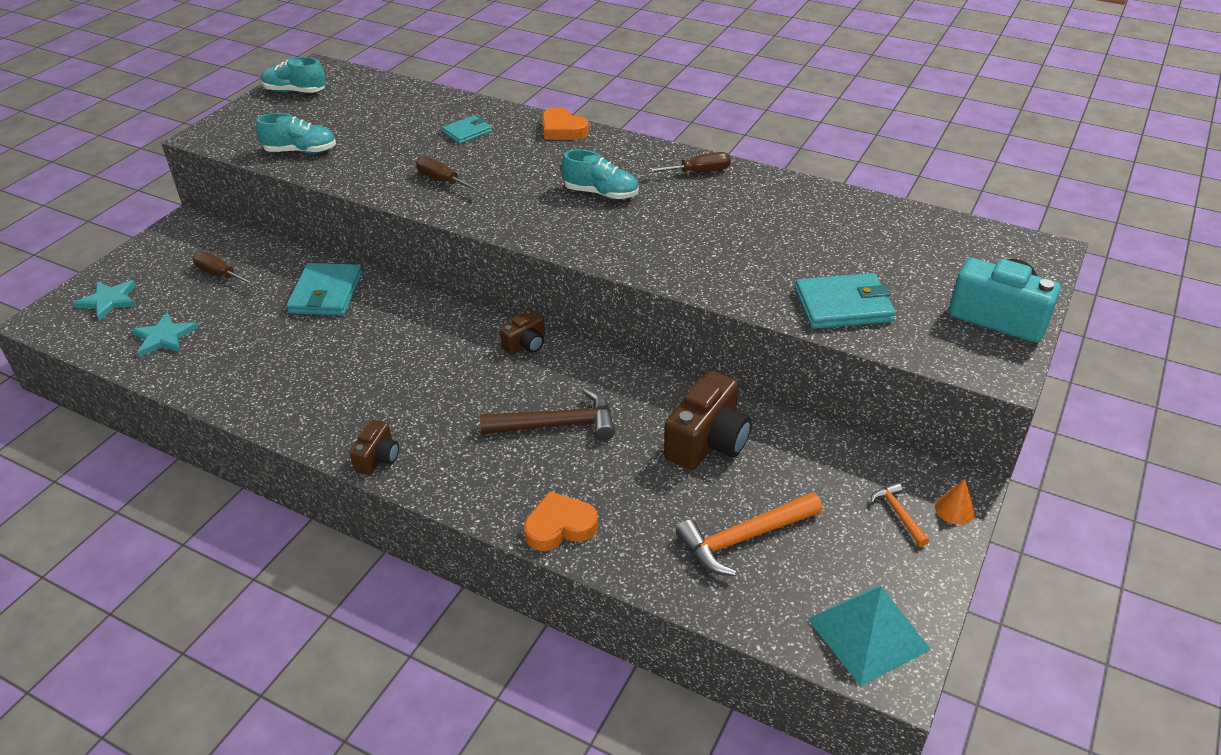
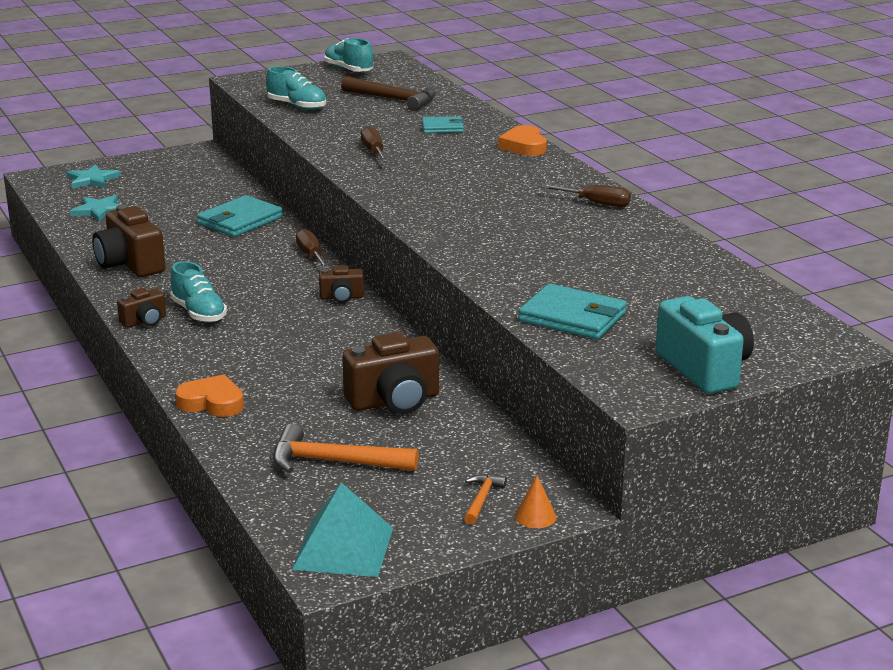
camera: 35 degrees right, 15 degrees down
(220, 275) = (182, 187): brown screwdriver -> brown screwdriver (311, 255)
(278, 392) = (130, 264): none -> brown camera
(557, 424) = (295, 349): brown hammer -> brown hammer (394, 99)
(601, 193) = (487, 193): turquoise shoe -> turquoise shoe (199, 313)

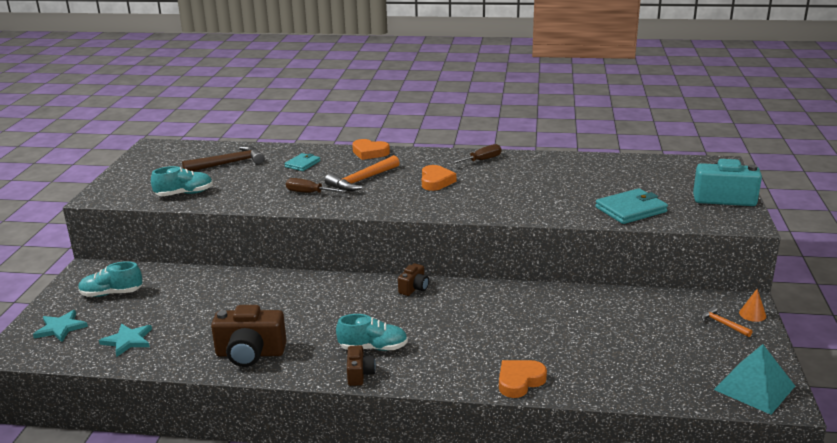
camera: 55 degrees left, 0 degrees up
(240, 221) = (240, 289): turquoise wallet -> none
(311, 255) = (336, 280): brown screwdriver -> none
(334, 462) = (642, 359): orange hammer -> orange hammer (362, 180)
(348, 70) = (147, 161): turquoise shoe -> turquoise shoe (111, 293)
(394, 401) = (578, 314): brown camera -> none
(494, 197) = (436, 181): none -> orange heart

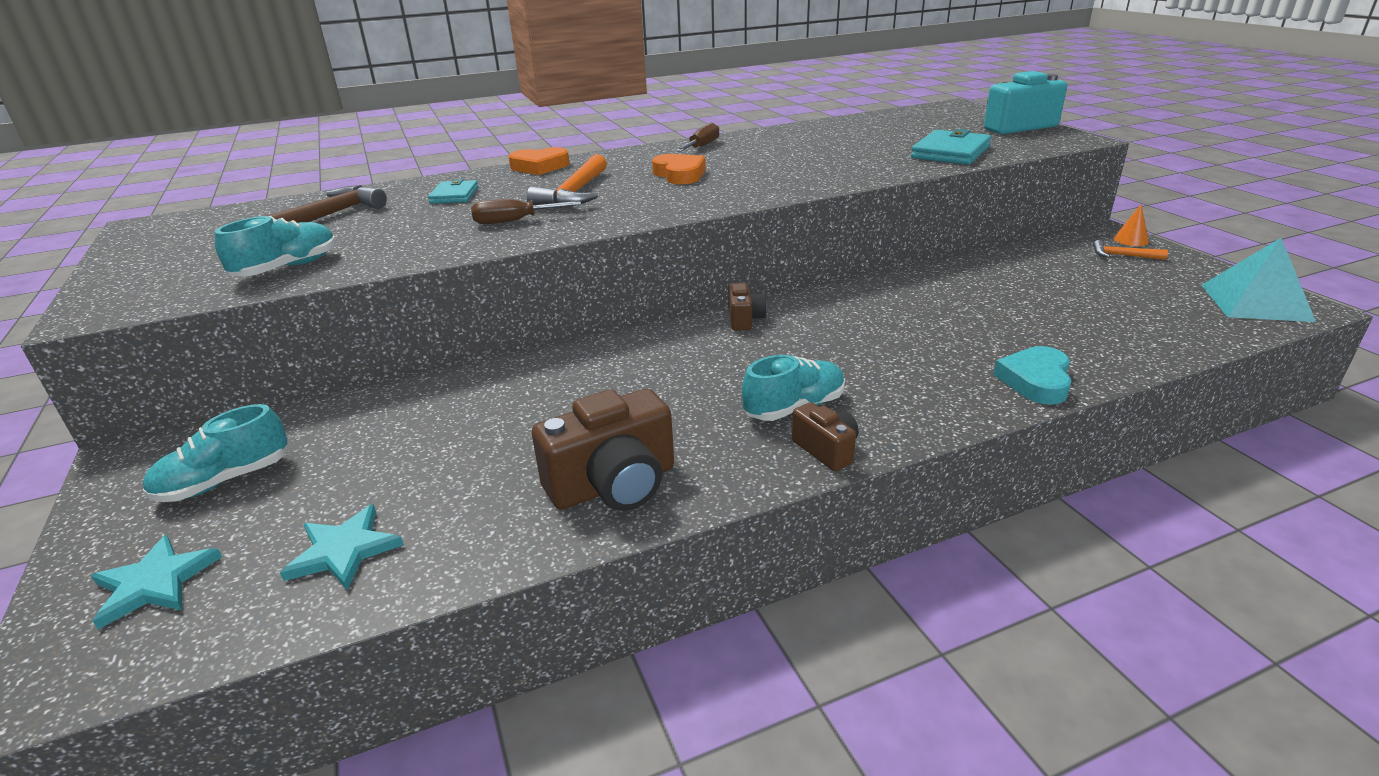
camera: 30 degrees left, 5 degrees up
(519, 381) = (1035, 381): orange heart -> turquoise heart

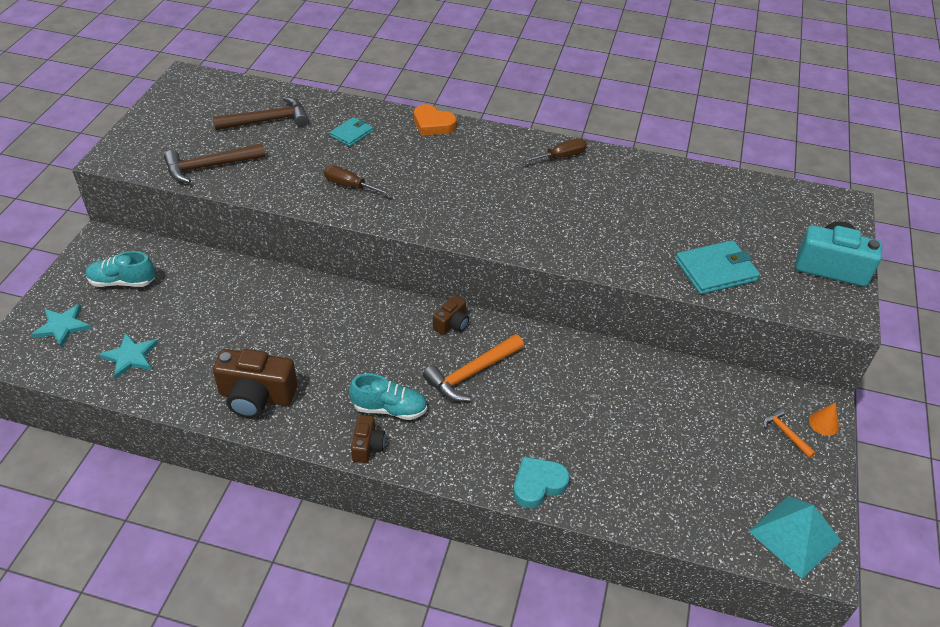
camera: 35 degrees right, 15 degrees up
(287, 268) = (209, 167): turquoise shoe -> brown hammer
(574, 193) = (414, 173): orange hammer -> orange hammer (471, 373)
(679, 174) = (499, 187): orange heart -> none

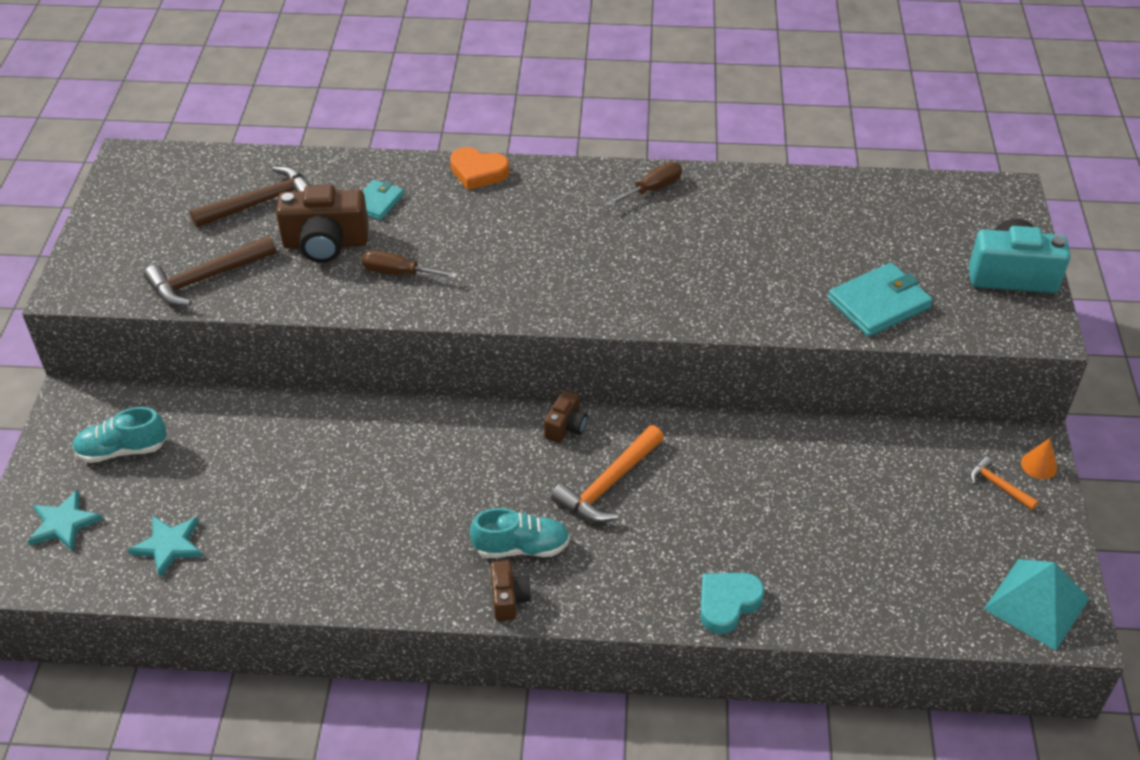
camera: 10 degrees left, 0 degrees up
(256, 397) = (350, 565): brown camera -> brown camera (325, 243)

